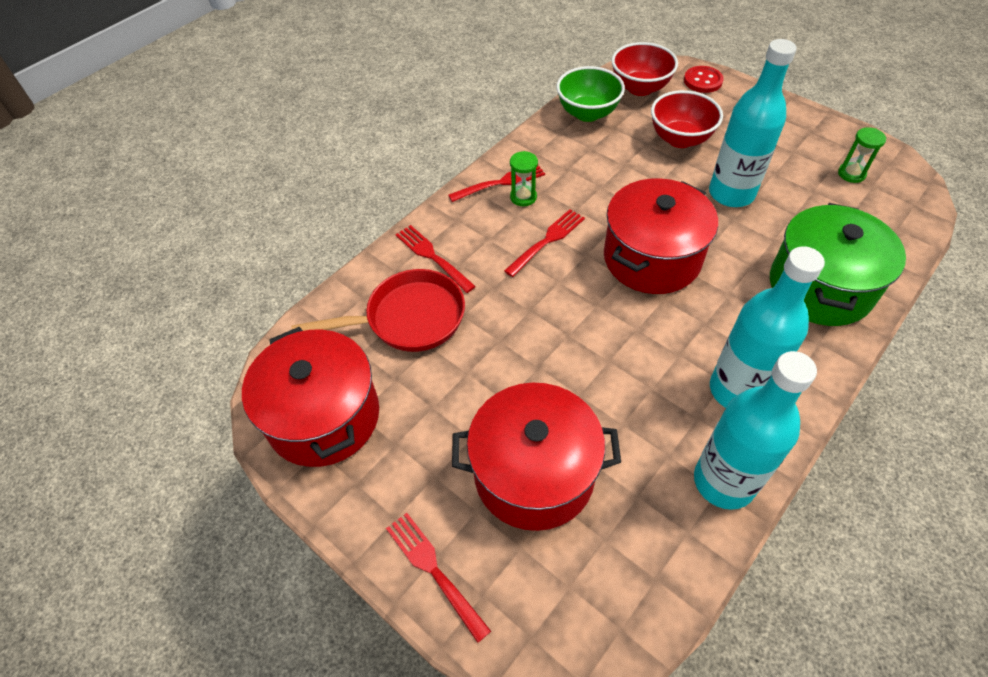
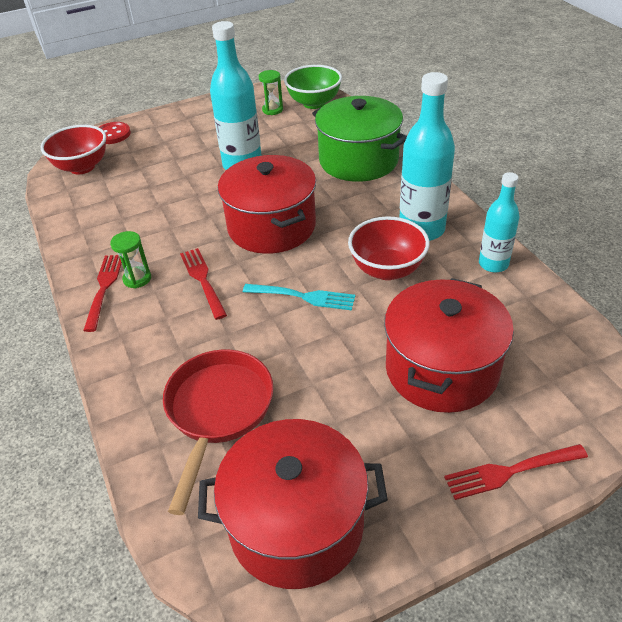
camera: 65 degrees left, 10 degrees down
(433, 257) = (154, 367): red fork -> none
(568, 323) = (302, 297): none -> turquoise fork
(587, 113) = (77, 205): green bowl -> green bowl (314, 103)
(680, 139) = (162, 168): red bowl -> red bowl (387, 269)
(724, 481) = (493, 264): turquoise bottle -> turquoise bottle, size x0.61

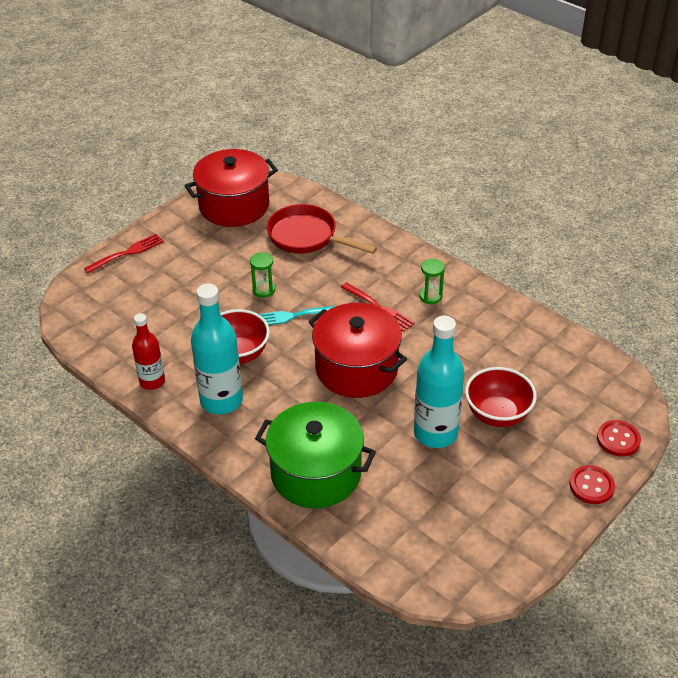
camera: 155 degrees right, 0 degrees up
(82, 167) = (598, 386): red bowl -> red bowl (497, 414)
(104, 289) = (448, 283): red fork -> none
(163, 116) = (591, 486): none -> red button
(218, 411) = (307, 237): red pan -> red pan turned 135 degrees clockwise
(272, 110) = (466, 535): green hourglass -> green hourglass (263, 290)
(314, 103) = (421, 565): green bowl -> none
(441, 369) = (177, 293): red pot -> none
(493, 264) = (152, 381): turquoise bottle -> red bottle

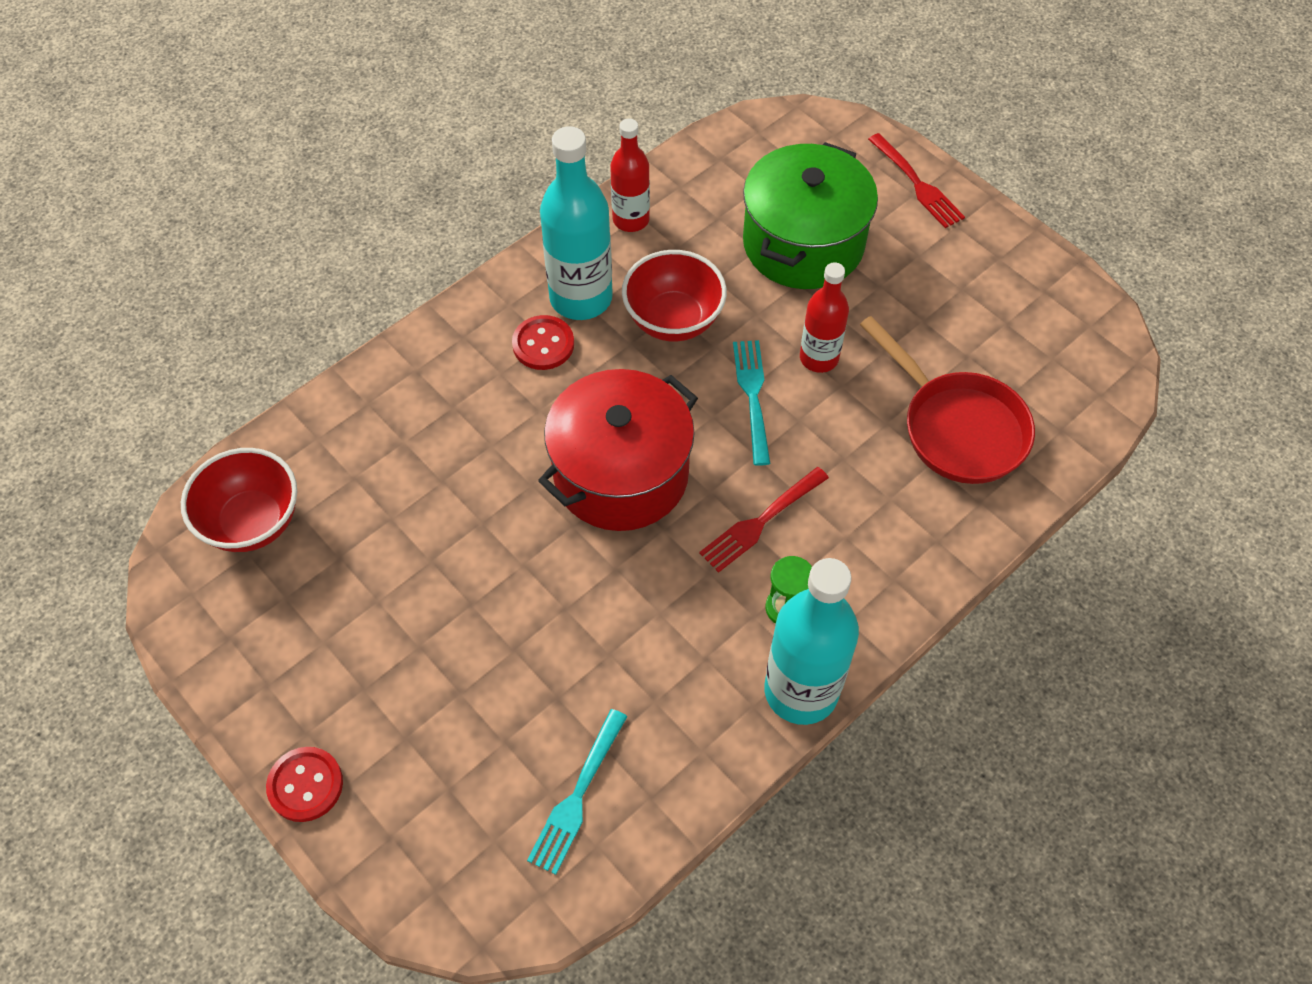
camera: 95 degrees right, 15 degrees up
(234, 206) = (1045, 324): red pot -> none
(263, 290) = (819, 358): green hourglass -> red bottle
(307, 237) = (957, 428): red pan -> red pan turned 105 degrees clockwise
(316, 473) = (421, 404): green pot -> green pot (803, 243)
(435, 433) = (464, 569): turquoise bottle -> turquoise bottle (801, 691)
(497, 414) = (485, 669): red bowl -> red bowl (253, 522)
(558, 368) = (577, 794): none -> turquoise fork
(618, 439) = (391, 857): red button -> red button (543, 344)

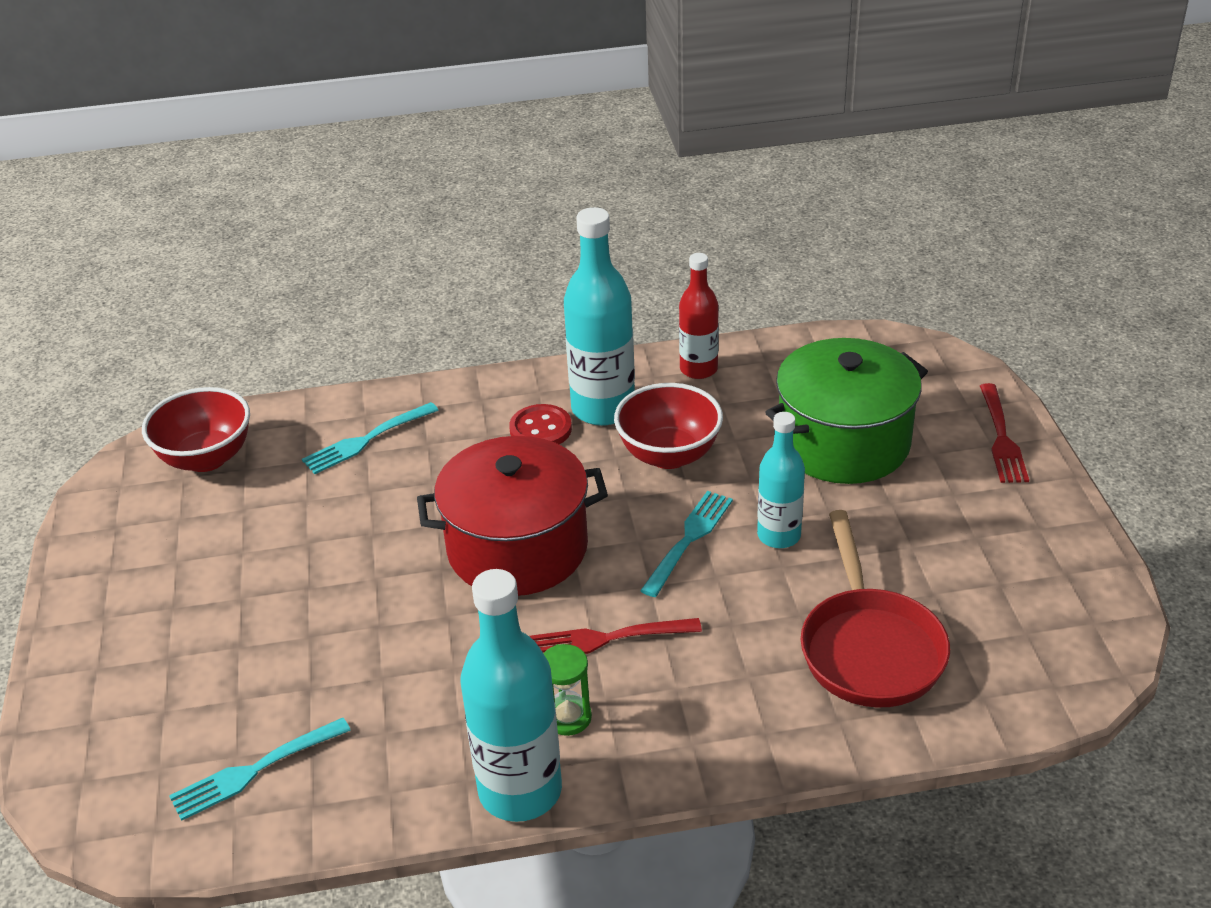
camera: 35 degrees right, 20 degrees down
(305, 785) = (67, 652): red button -> none
(393, 428) = (367, 439): none -> turquoise fork
(819, 358) = (779, 536): red bottle -> turquoise bottle

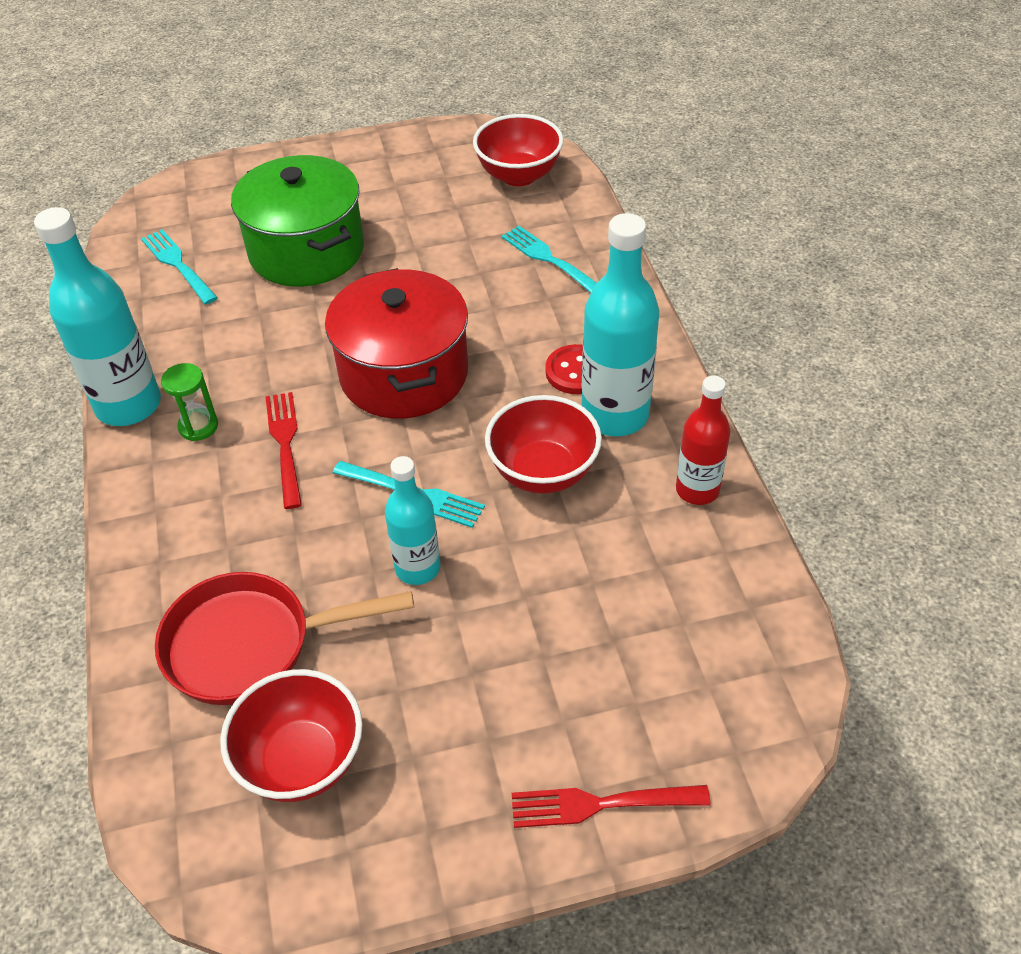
camera: 85 degrees right, 10 degrees up
(843, 443) = (576, 628): green pot -> green pot (306, 251)
(988, 605) = (302, 761): none -> red bowl

